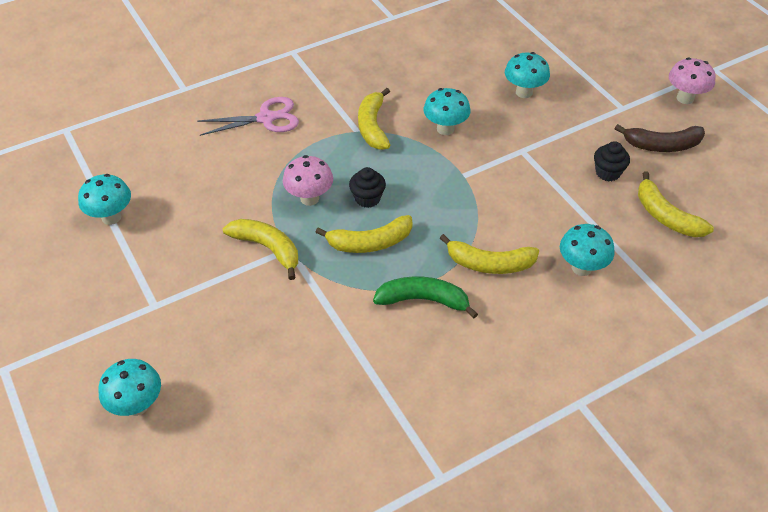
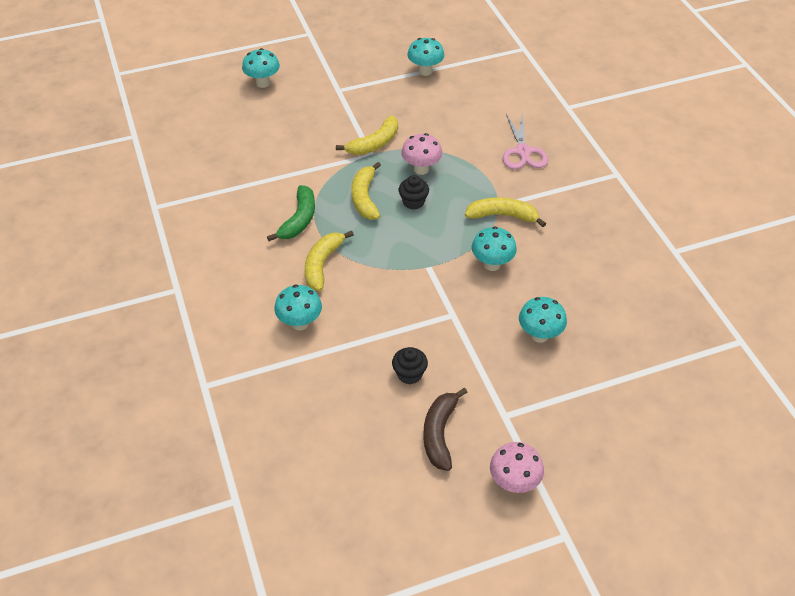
camera: 100 degrees right, 0 degrees up
(665, 216) = (342, 404): yellow banana -> none

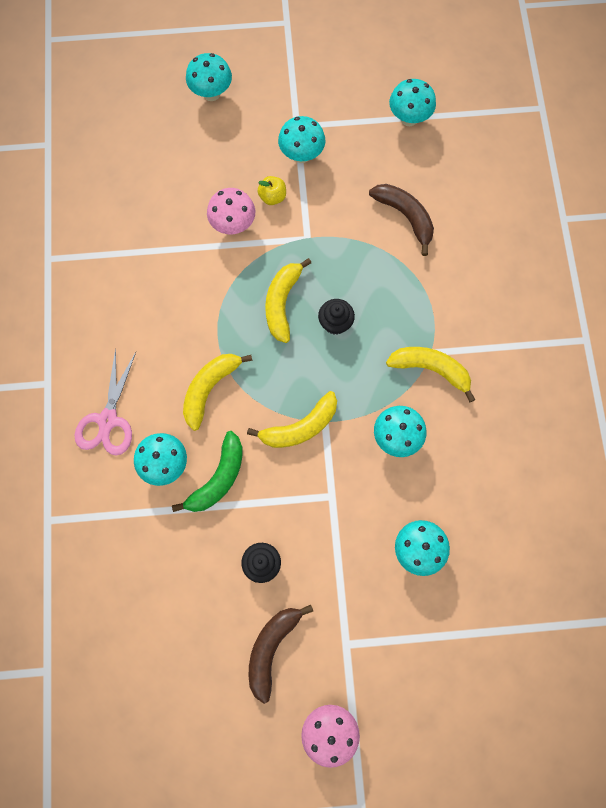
camera: 15 degrees right, 25 degrees up
(299, 220) = (200, 317): green banana -> green banana (218, 478)
(333, 135) = (272, 197): none -> yellow apple
(348, 106) = (301, 155): none -> turquoise mushroom
(374, 143) = (316, 222): yellow banana -> yellow banana (300, 427)
(421, 169) = (358, 275): pink mushroom -> pink mushroom (233, 225)
(445, 128) = (405, 217): none -> brown banana
(523, 152) = (485, 277): pink scissors -> pink scissors (108, 420)

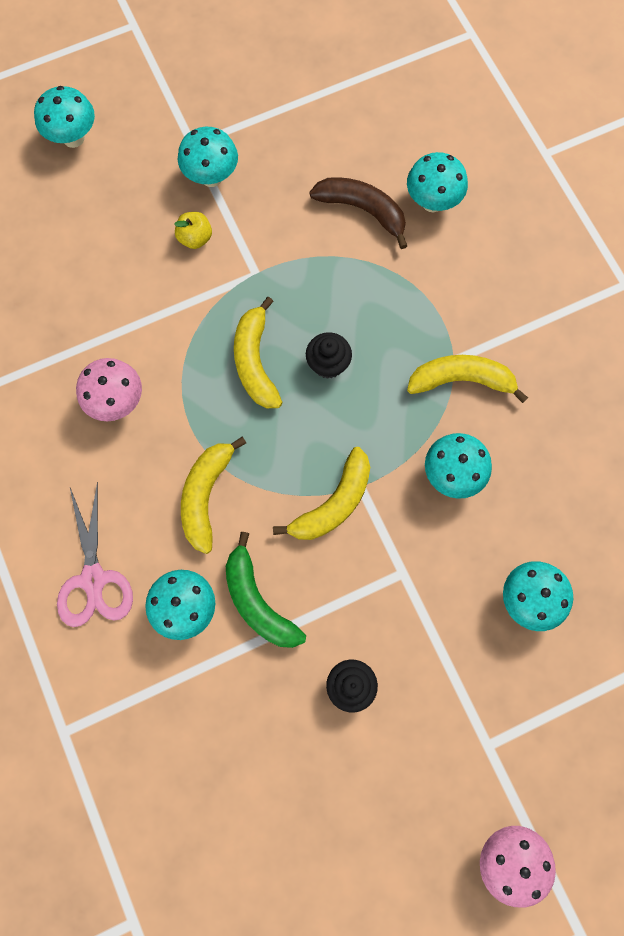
camera: 20 degrees left, 0 degrees up
(218, 478) = (258, 601): green banana -> green banana turned 135 degrees clockwise
(233, 225) = (160, 287): pink mushroom -> pink mushroom (117, 402)
(271, 648) = (401, 784): brown banana -> none
(409, 118) = (323, 94): turquoise mushroom -> turquoise mushroom (432, 202)

